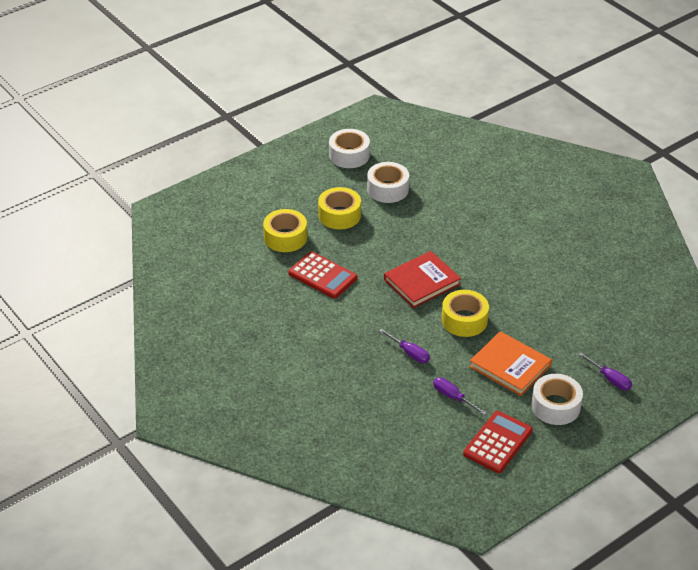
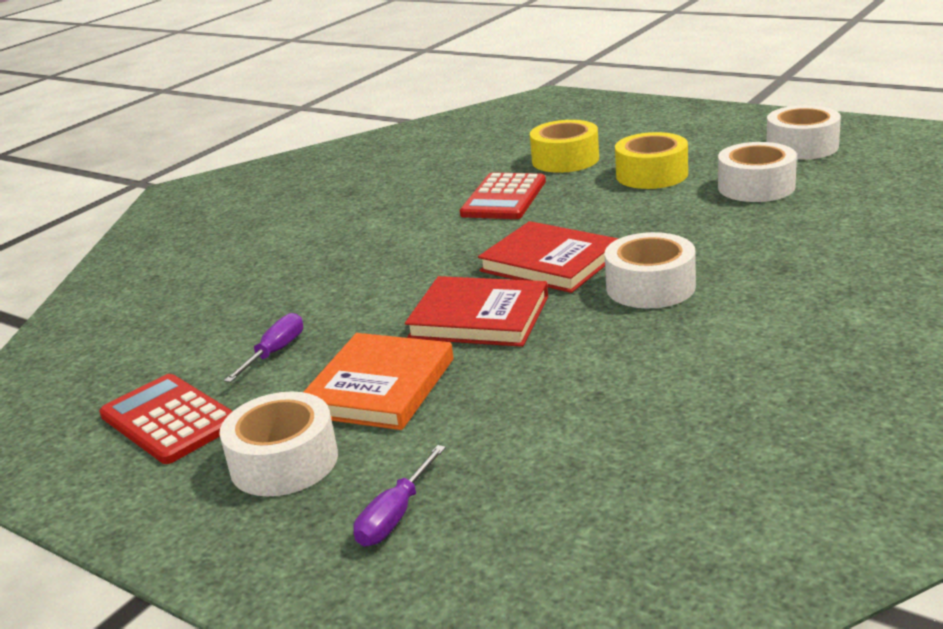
camera: 75 degrees right, 15 degrees down
(409, 353) = (368, 293): purple screwdriver -> none
(464, 320) = (479, 317): yellow tape -> red book
(472, 259) = (650, 287): none -> white tape
(497, 442) = (169, 420): red calculator -> red calculator turned 150 degrees counterclockwise

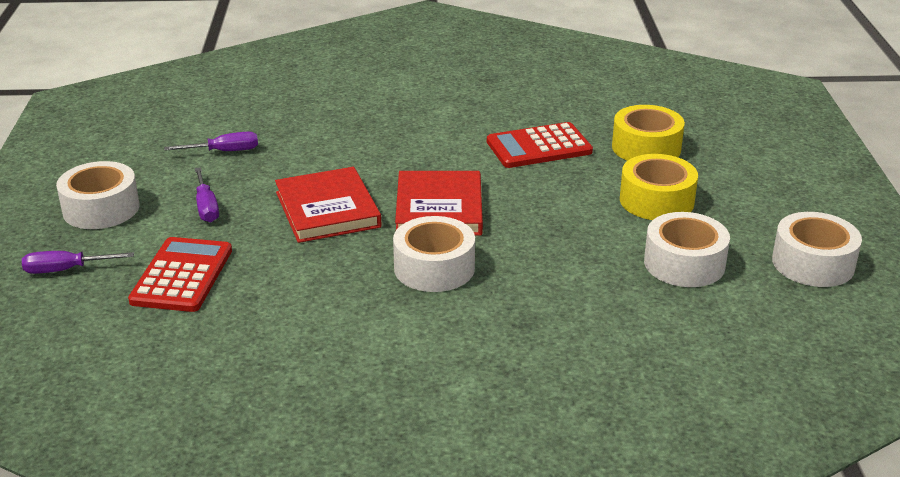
camera: 50 degrees right, 5 degrees up
(169, 420) = (123, 151): red calculator -> red calculator (182, 275)
(379, 387) = (206, 207): orange book -> purple screwdriver

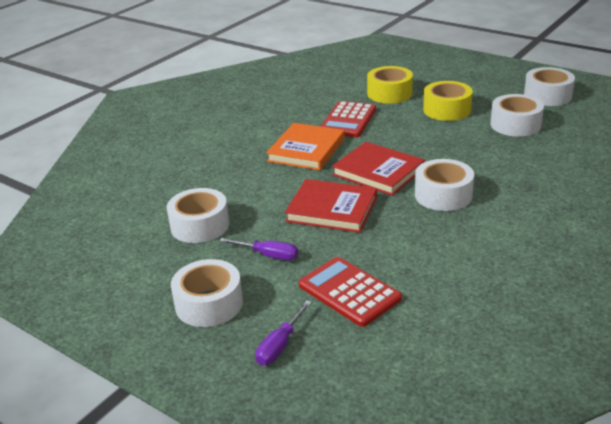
camera: 50 degrees left, 0 degrees up
(224, 151) = (200, 225): purple screwdriver -> white tape
(436, 148) = (306, 150): none -> orange book

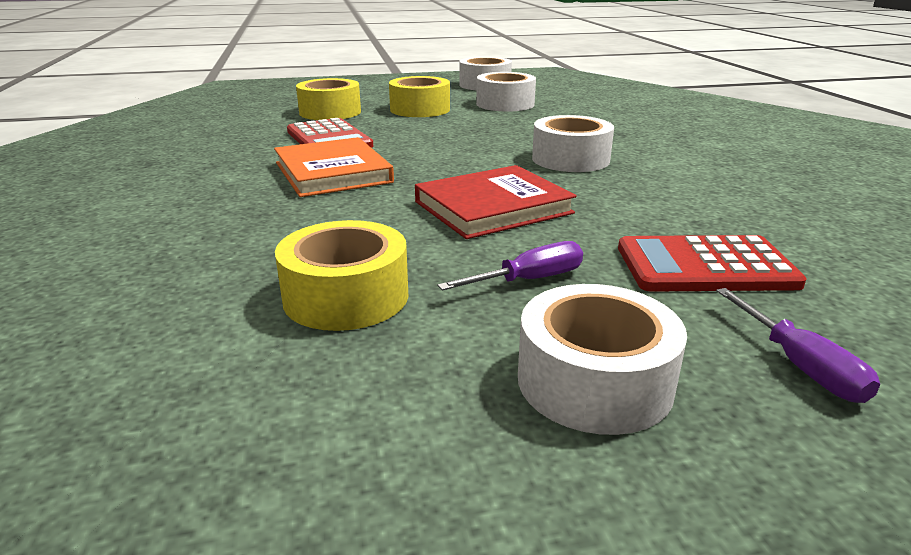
camera: 50 degrees left, 5 degrees down
(200, 225) = (346, 296): white tape -> yellow tape
(378, 172) = (464, 164): red book -> none

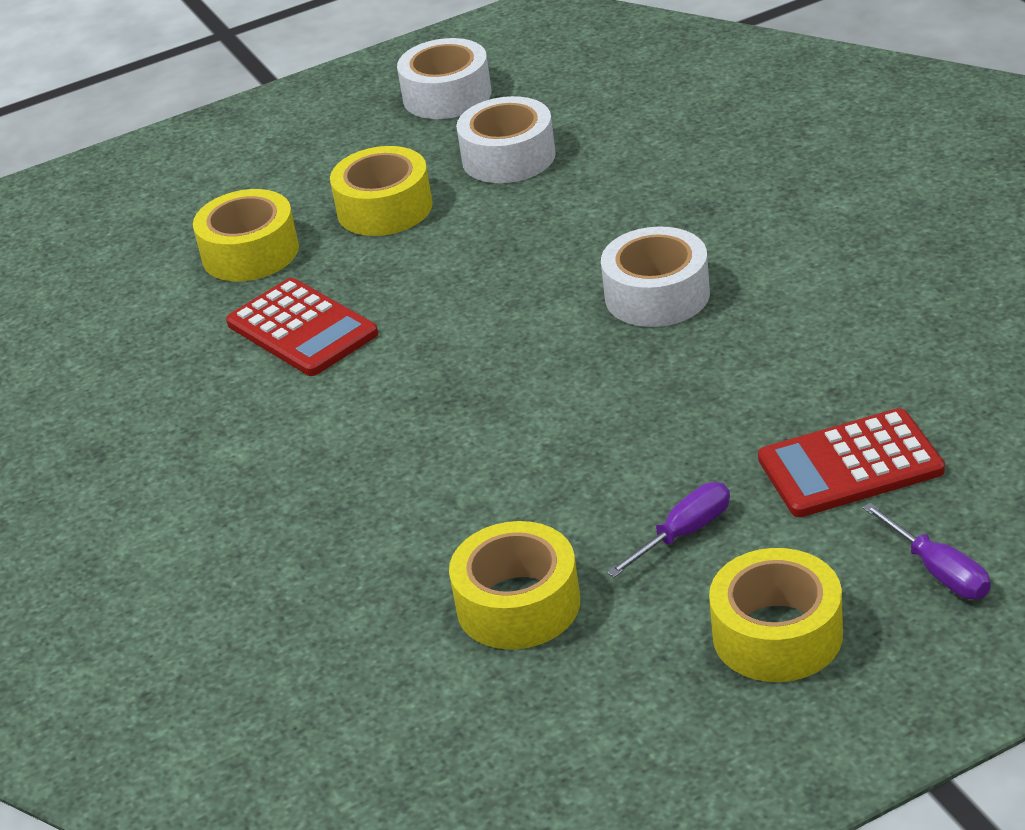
camera: 10 degrees left, 10 degrees up
(332, 172) = (364, 408): orange book -> none
(493, 207) = (600, 426): red book -> none
(594, 381) = (777, 634): white tape -> yellow tape

